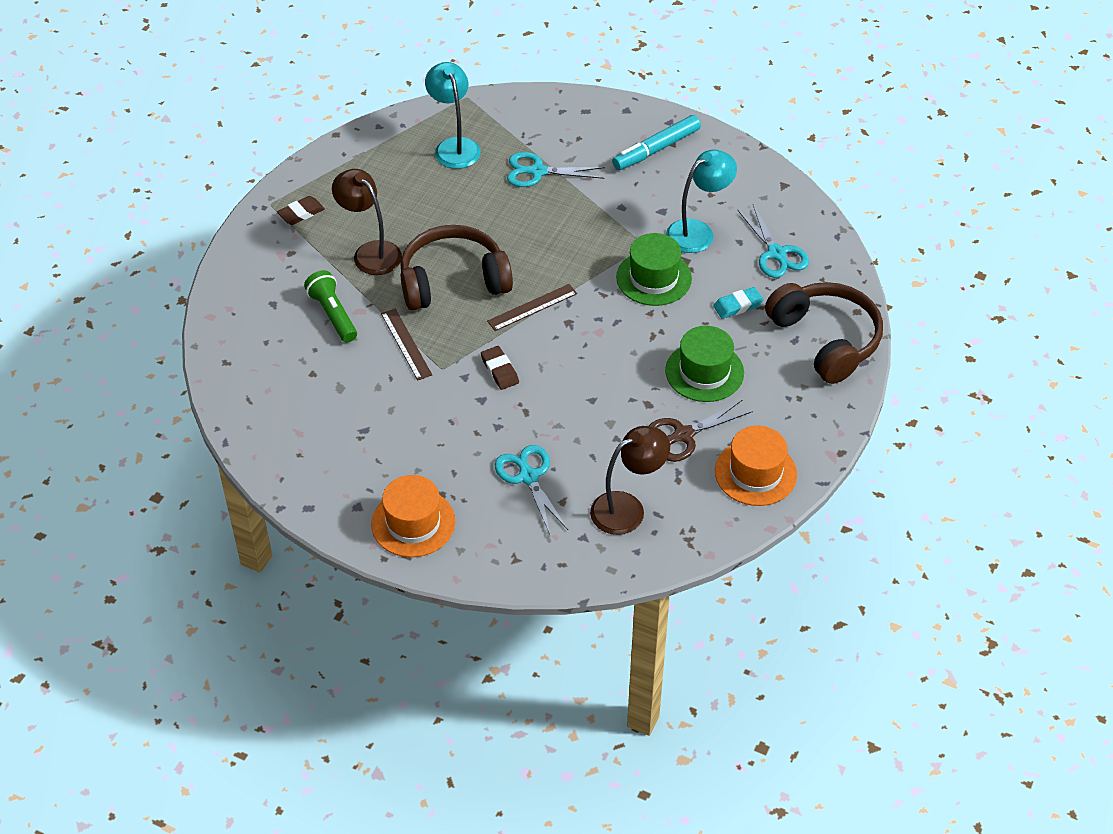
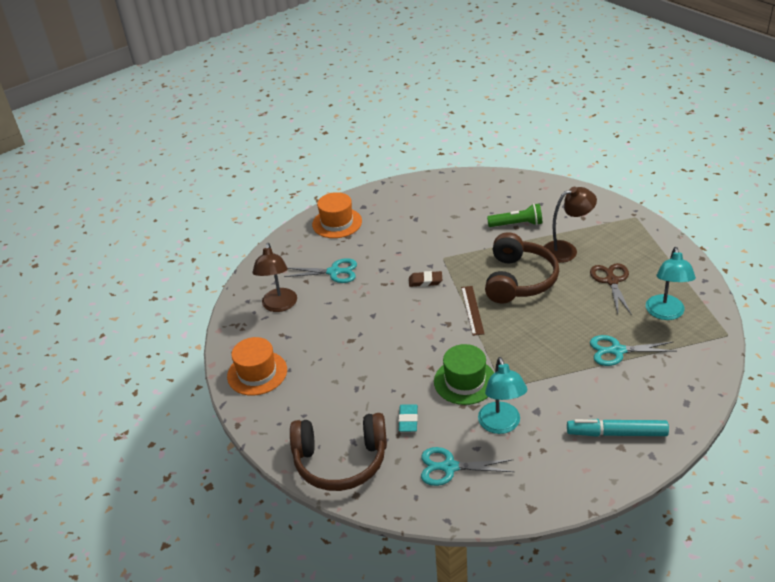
camera: 120 degrees right, 10 degrees down
(301, 213) = (620, 228): brown eraser -> none
(406, 344) = (473, 248): brown ruler -> none
(454, 146) = (665, 313): turquoise lamp -> turquoise lamp turned 90 degrees clockwise
(537, 171) = (617, 351): turquoise scissors -> turquoise scissors turned 120 degrees counterclockwise
(656, 149) = (616, 433): turquoise marker -> turquoise marker turned 75 degrees counterclockwise
(683, 435) = (313, 348): brown scissors -> brown scissors (611, 281)
(704, 372) = (358, 378): green hat -> none

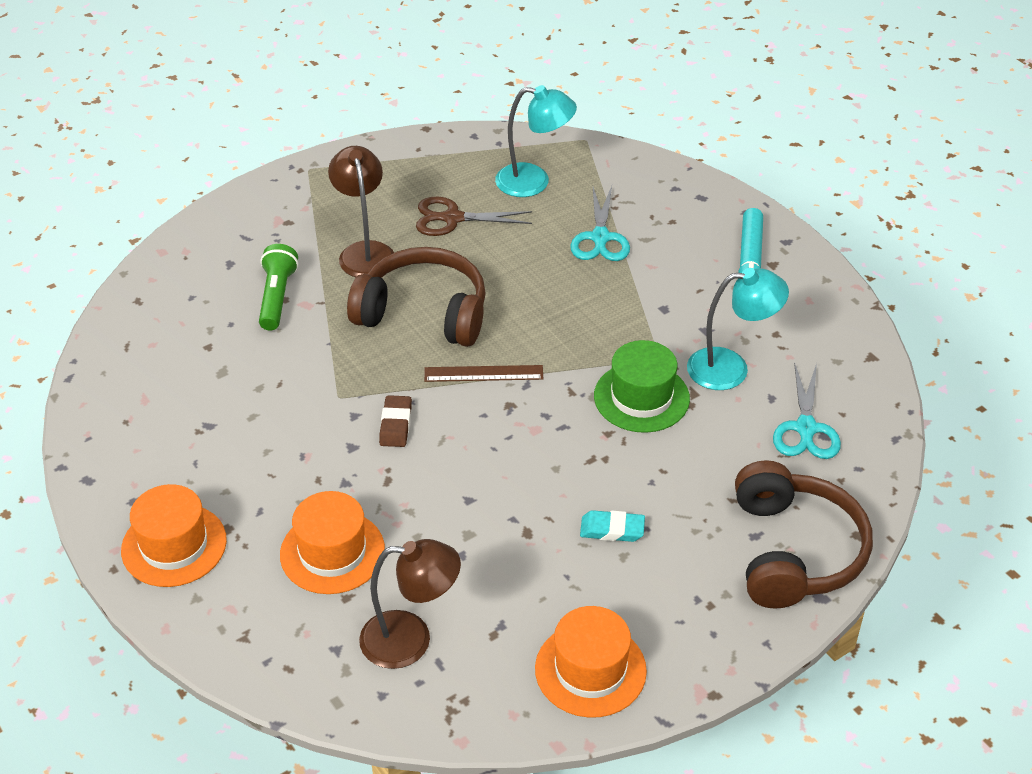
camera: 90 degrees left, 5 degrees up
(334, 272) = (332, 552): turquoise scissors -> orange hat
(408, 420) = (716, 467): turquoise eraser -> turquoise eraser (612, 529)

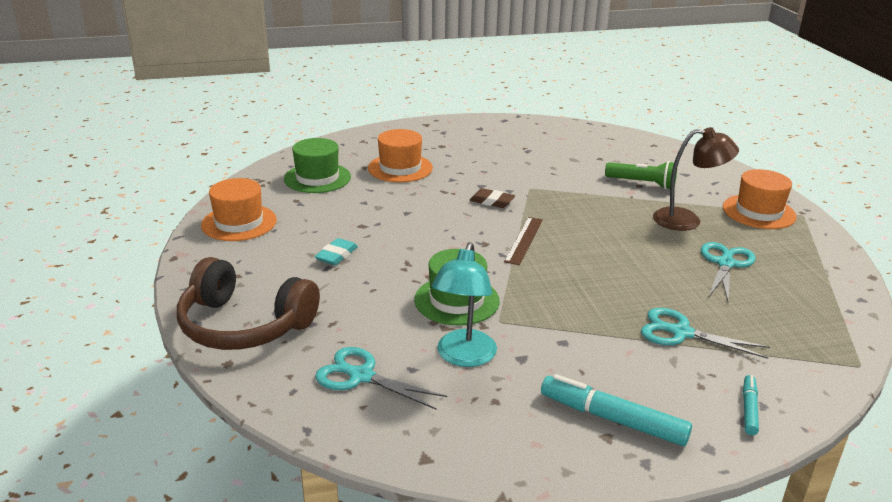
camera: 110 degrees right, 15 degrees down
(174, 545) = (440, 133): orange hat -> orange hat (758, 212)
(411, 640) = (317, 178): brown lamp -> green hat
(423, 313) = (604, 230): brown headphones -> none
(452, 218) = (725, 263): brown scissors -> turquoise scissors
(534, 182) = (779, 316): turquoise lamp -> none
(685, 195) = (749, 409): none -> turquoise marker

